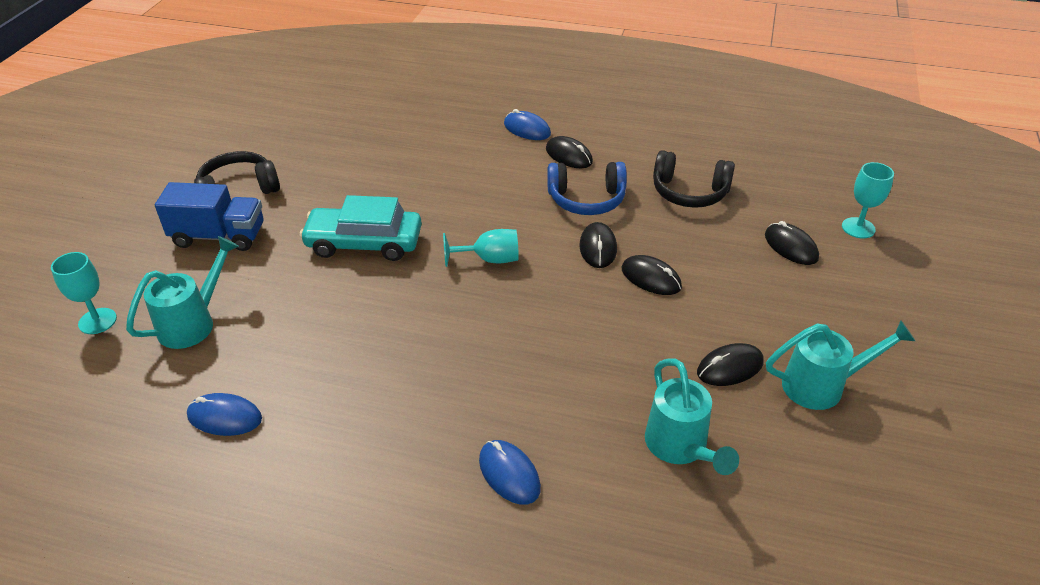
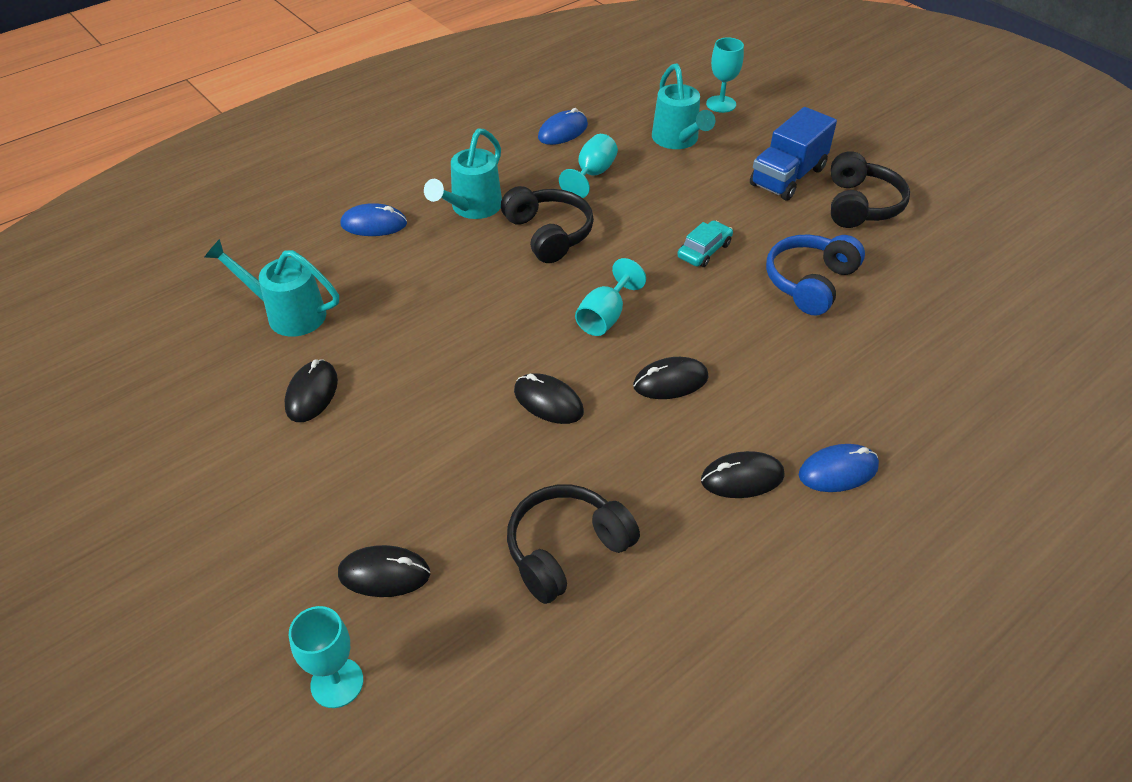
camera: 125 degrees right, 5 degrees up
(297, 354) = (592, 174): none -> turquoise goblet
(364, 243) = (704, 250): turquoise car -> turquoise car, size x0.53
(415, 338) = (549, 234): none -> black headphones
(586, 200) = (637, 441): blue headphones -> blue headphones (810, 282)
(651, 278) = (466, 414): black mouse -> black mouse (670, 381)
(821, 385) = (223, 440): turquoise watering can -> turquoise watering can (472, 208)

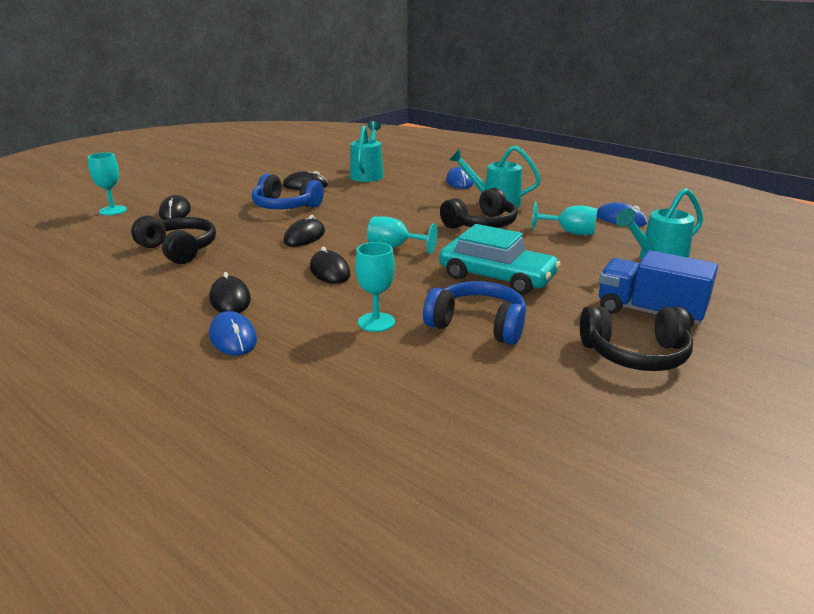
camera: 80 degrees right, 20 degrees down
(410, 421) = (285, 206): none -> blue headphones
(704, 250) = (496, 277): turquoise car -> turquoise car, size x1.90
(721, 104) = (748, 277): turquoise goblet -> turquoise goblet (376, 322)

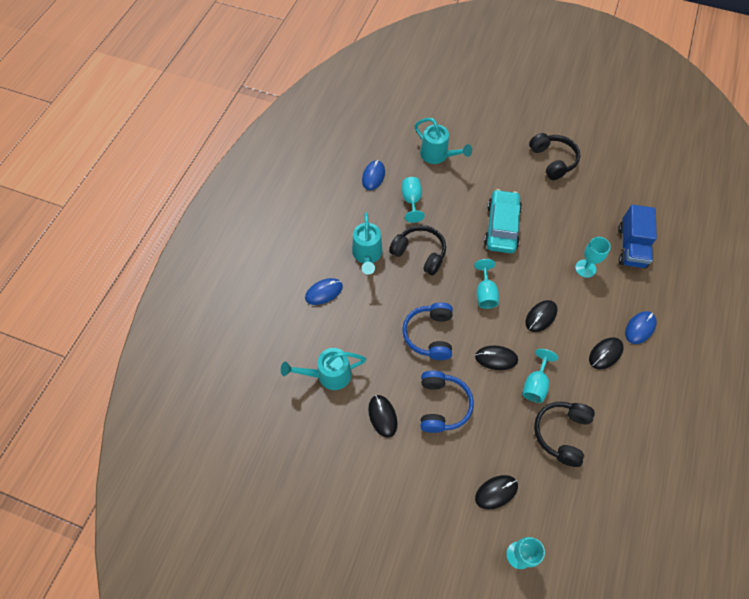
camera: 110 degrees left, 35 degrees up
(249, 249) = (535, 384): none -> turquoise goblet
(478, 325) = (561, 223): blue headphones -> blue headphones (429, 335)
(649, 313) = (508, 157): blue truck -> blue truck (631, 247)

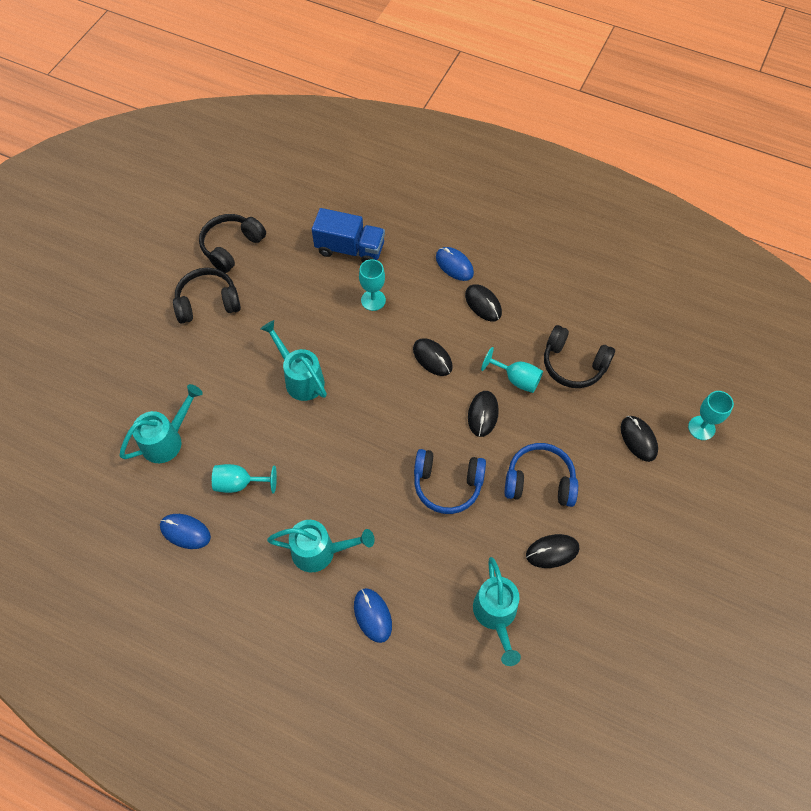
camera: 85 degrees left, 0 degrees up
(419, 253) = (327, 482): black headphones -> black headphones (231, 247)
(485, 293) = (395, 413): turquoise goblet -> none
(501, 227) = (300, 378): turquoise car -> turquoise watering can

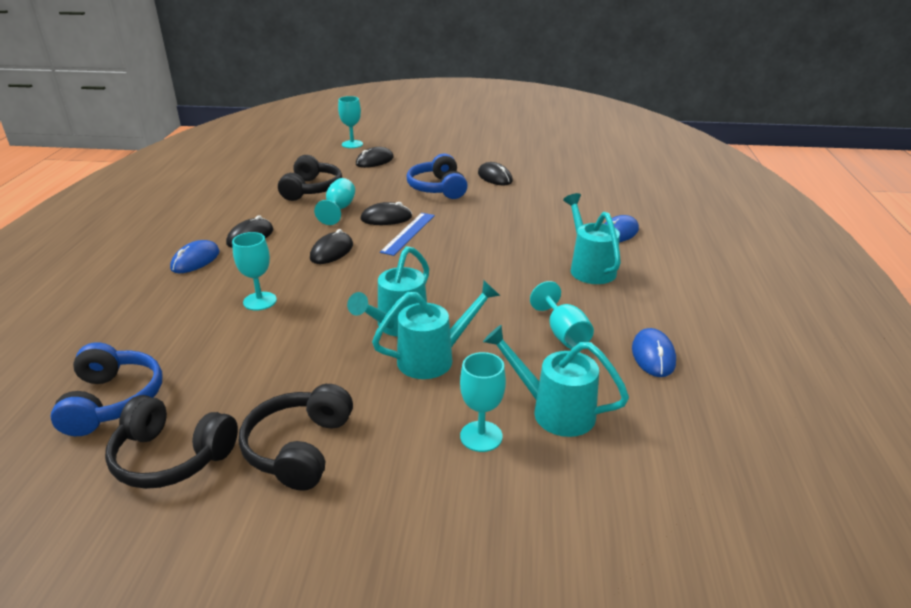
camera: 110 degrees left, 30 degrees down
(168, 392) = (481, 436): none -> turquoise goblet
(208, 302) = (299, 448): black headphones -> black headphones turned 45 degrees clockwise
(350, 249) = (172, 336): blue truck -> none
(444, 424) = (408, 233): none -> blue ruler
(447, 484) = (470, 222): blue headphones -> blue headphones (113, 401)
(496, 615) = (564, 189): turquoise watering can -> turquoise watering can (433, 358)

